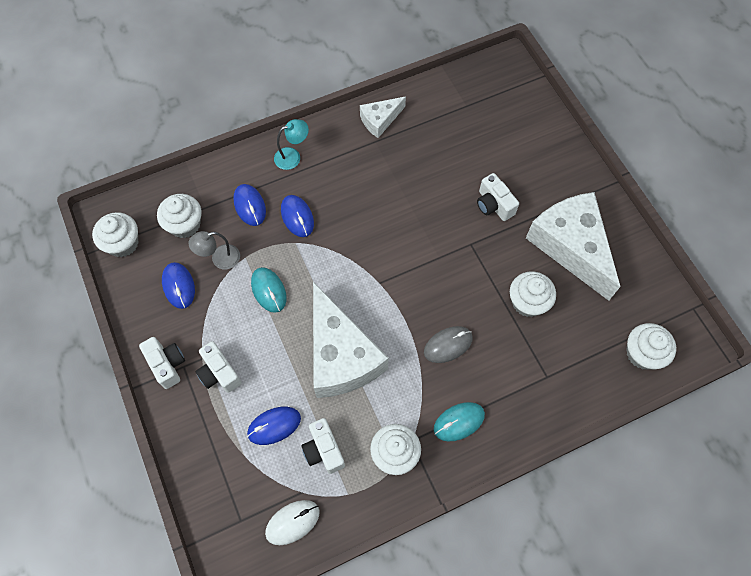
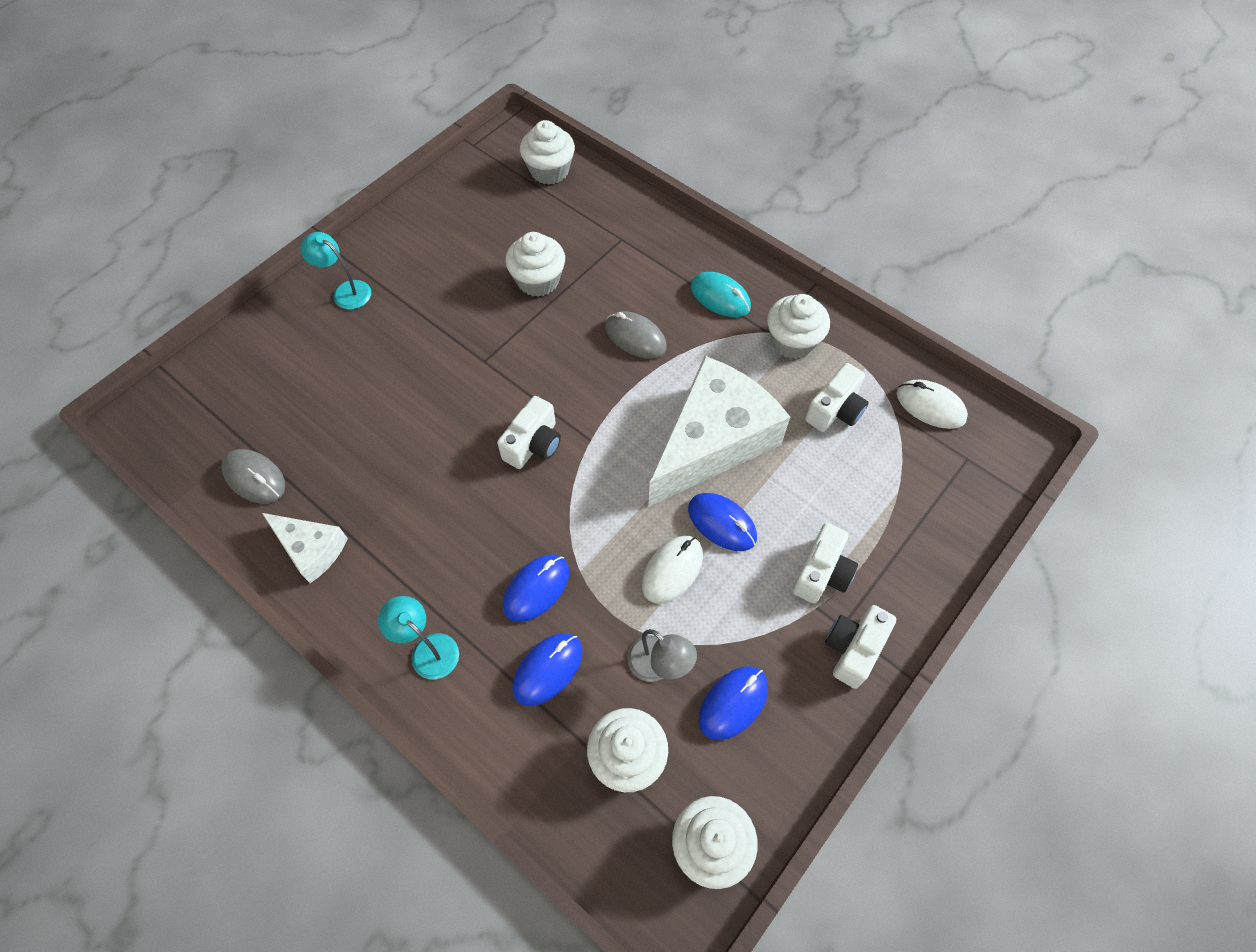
camera: 115 degrees left, 5 degrees down
(269, 290) = (672, 570): turquoise mouse -> white mouse
(274, 426) = (843, 475): blue mouse -> blue mouse (722, 523)
(440, 105) = (254, 478): none -> grey mouse
(493, 205) = (412, 355): white camera -> white camera (533, 444)
(566, 182) = (346, 291): none -> turquoise lamp
(571, 246) = (441, 262): white cheese -> none

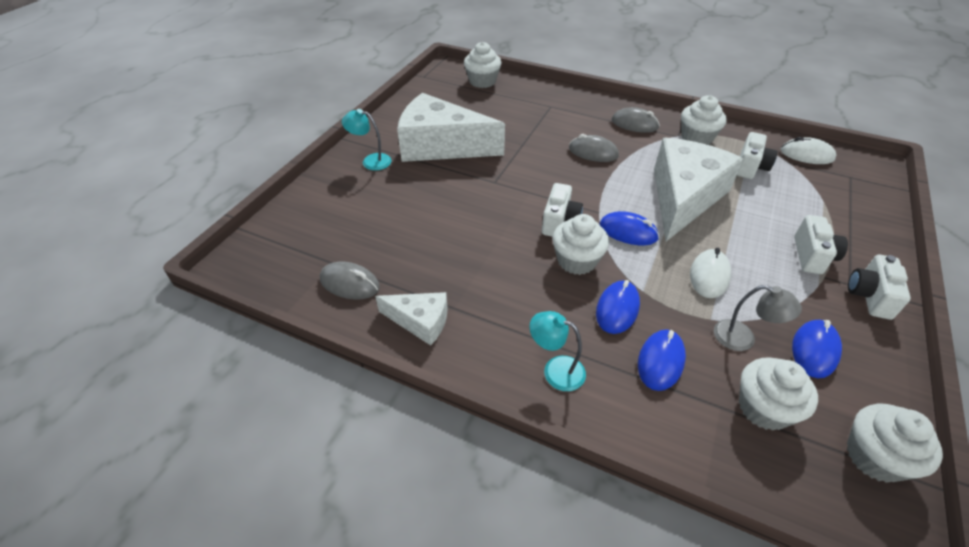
camera: 15 degrees left, 15 degrees down
(442, 283) = (440, 145): none -> white cheese
(538, 280) = (508, 134): white cupcake -> white cupcake (576, 261)
(720, 297) = (634, 124): turquoise mouse -> grey mouse
(722, 523) = (723, 241): blue mouse -> blue mouse (628, 232)

